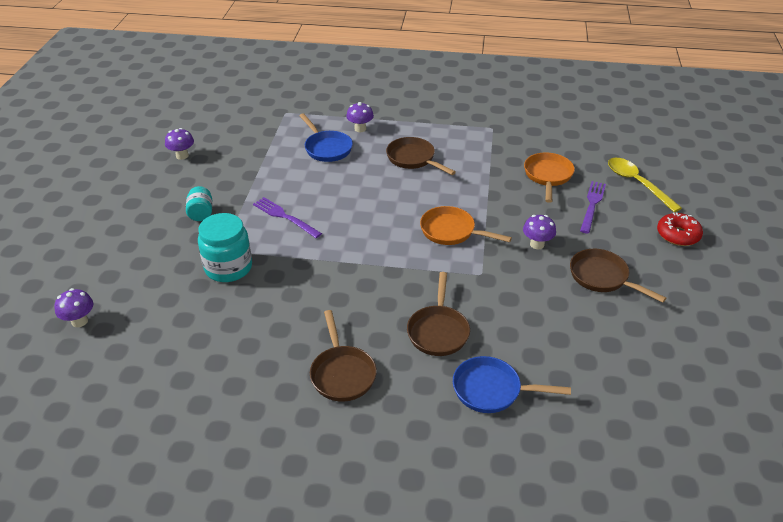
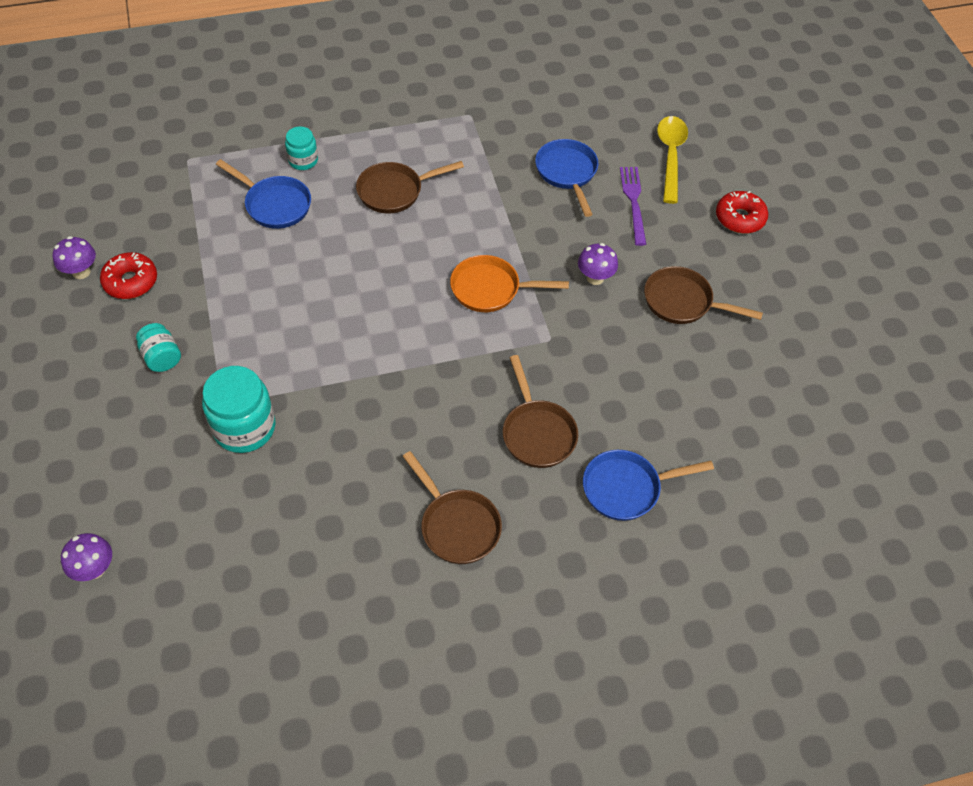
camera: 25 degrees left, 15 degrees up
(209, 168) = (131, 281): none -> red donut
(284, 216) = (275, 329): purple fork -> none
(360, 129) = (303, 160): purple mushroom -> turquoise jar
(413, 159) = (395, 191): brown pan -> brown pan turned 45 degrees counterclockwise
(548, 176) = (567, 173): orange pan -> blue pan
(637, 183) = (670, 156): yellow spoon -> yellow spoon turned 60 degrees clockwise

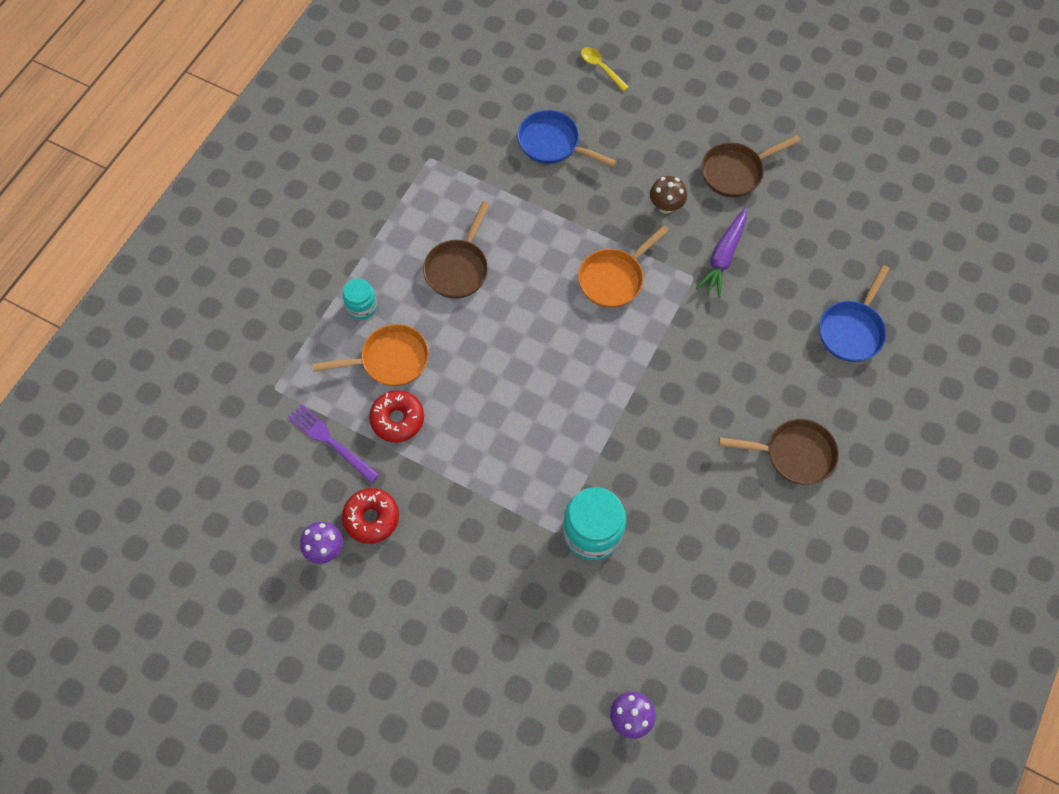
camera: 45 degrees left, 10 degrees up
(162, 357) = (472, 545): turquoise jar -> none
(274, 204) = (389, 360): blue pan -> orange pan
(537, 432) = (763, 347): brown pan -> none
(592, 347) = (723, 257): none -> purple carrot
(595, 278) = (666, 206): purple mushroom -> brown mushroom
(633, 201) = (620, 125): purple fork -> purple fork (330, 441)
(670, 156) = (601, 68): yellow spoon -> yellow spoon, size x0.59
(740, 218) = (697, 77): red donut -> red donut (397, 419)

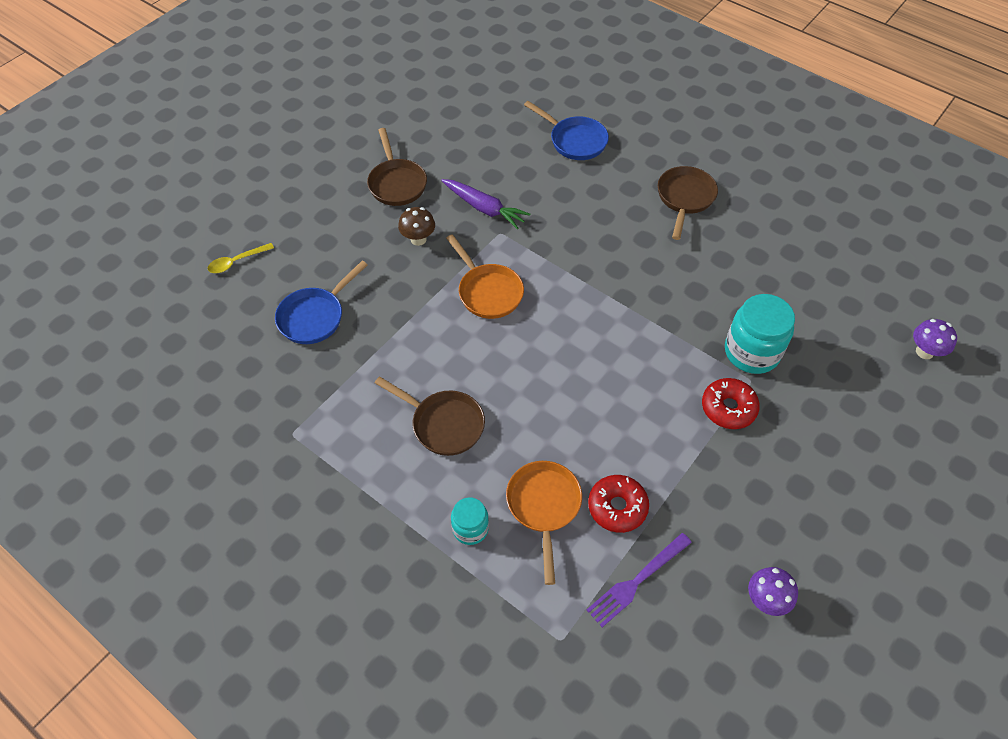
camera: 80 degrees left, 10 degrees down
(371, 518) = (731, 547): red donut -> red donut (728, 408)

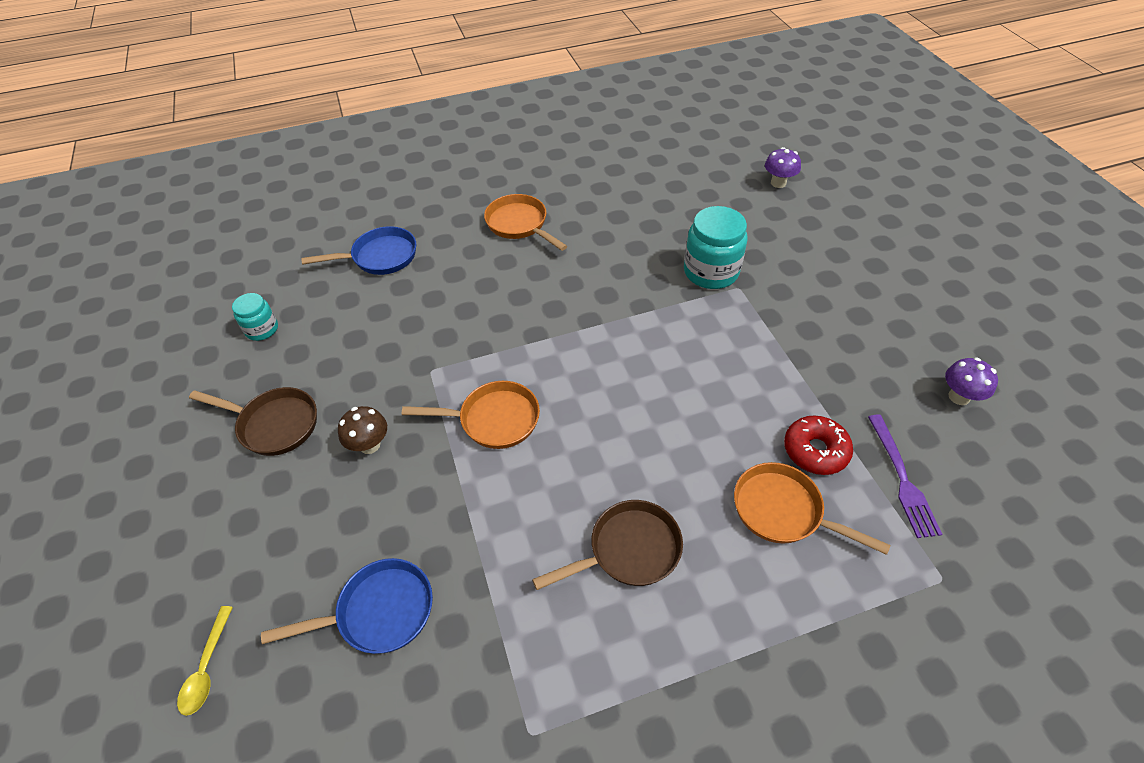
camera: 55 degrees left, 5 degrees down
(315, 316) = (379, 612): blue pan -> blue pan turned 90 degrees counterclockwise
(470, 528) = (774, 594): turquoise jar -> turquoise jar (262, 329)
(484, 208) = (388, 366): purple carrot -> none
(684, 198) = (519, 224): brown pan -> orange pan
(728, 408) = (757, 316): red donut -> none

